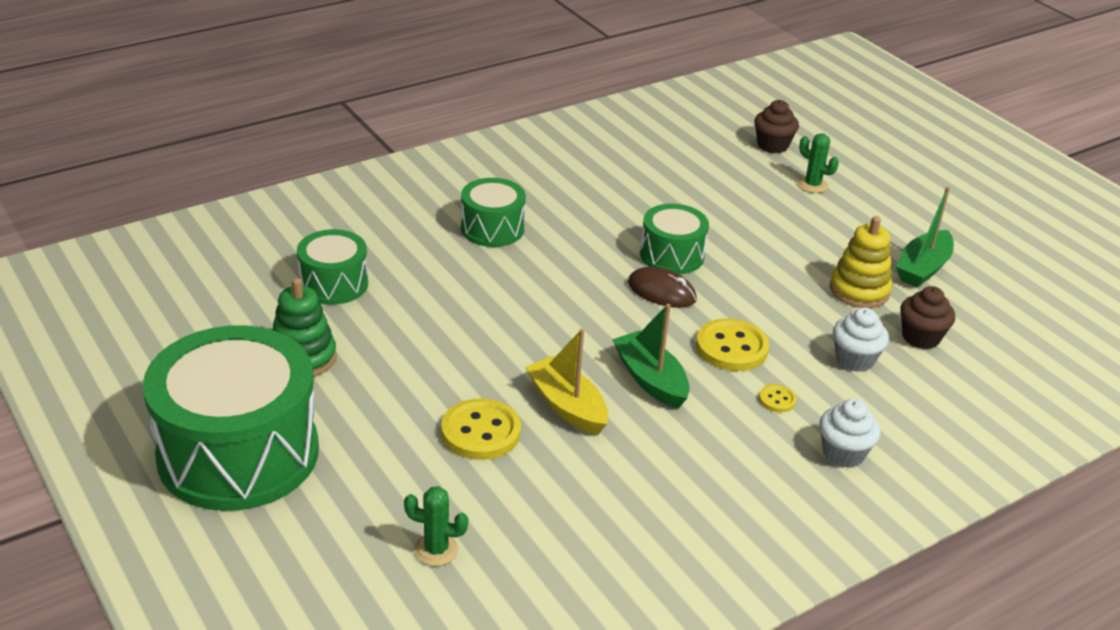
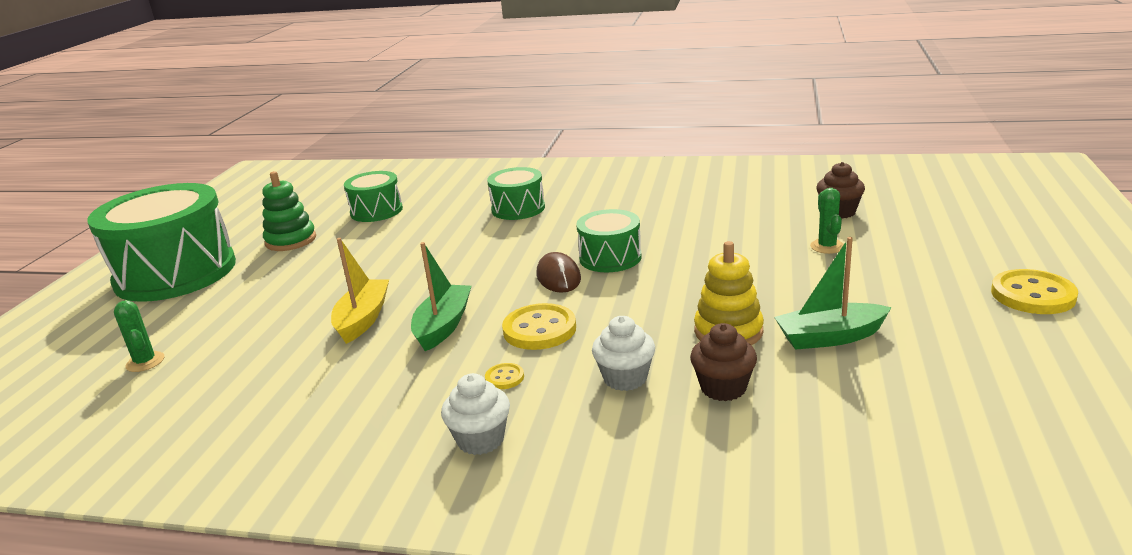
camera: 50 degrees right, 10 degrees down
(481, 432) = (291, 312): yellow button -> yellow button (1032, 295)

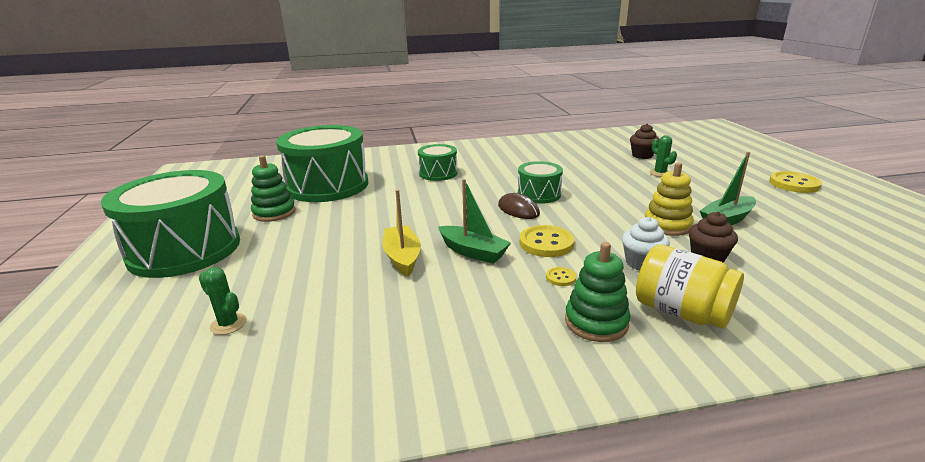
camera: 25 degrees left, 0 degrees up
(376, 211) = (328, 186): green drum -> green drum, size x1.99
(443, 326) = (473, 252): green boat -> green boat turned 135 degrees clockwise
(480, 440) = (596, 322): white cupcake -> green stacking toy
(594, 451) = (681, 312): none -> yellow jar

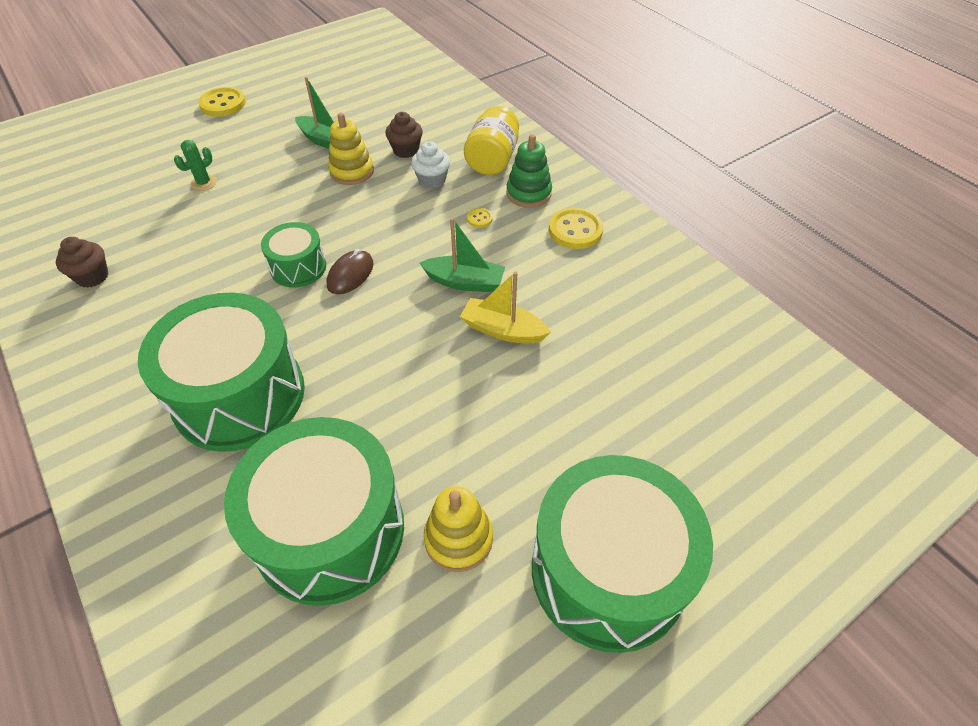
camera: 115 degrees left, 25 degrees up
(228, 324) = (679, 401): green cactus -> none
(274, 213) = (458, 539): green stacking toy -> yellow stacking toy
(402, 257) = (503, 330): yellow boat -> yellow boat turned 60 degrees clockwise
(438, 173) = (239, 395): green drum -> green drum, size x1.99
(473, 252) = (465, 282): green boat -> green boat turned 90 degrees clockwise
(546, 243) = (422, 238): yellow button -> yellow button (575, 230)
(642, 155) = (133, 201): brown cupcake -> brown cupcake (92, 277)

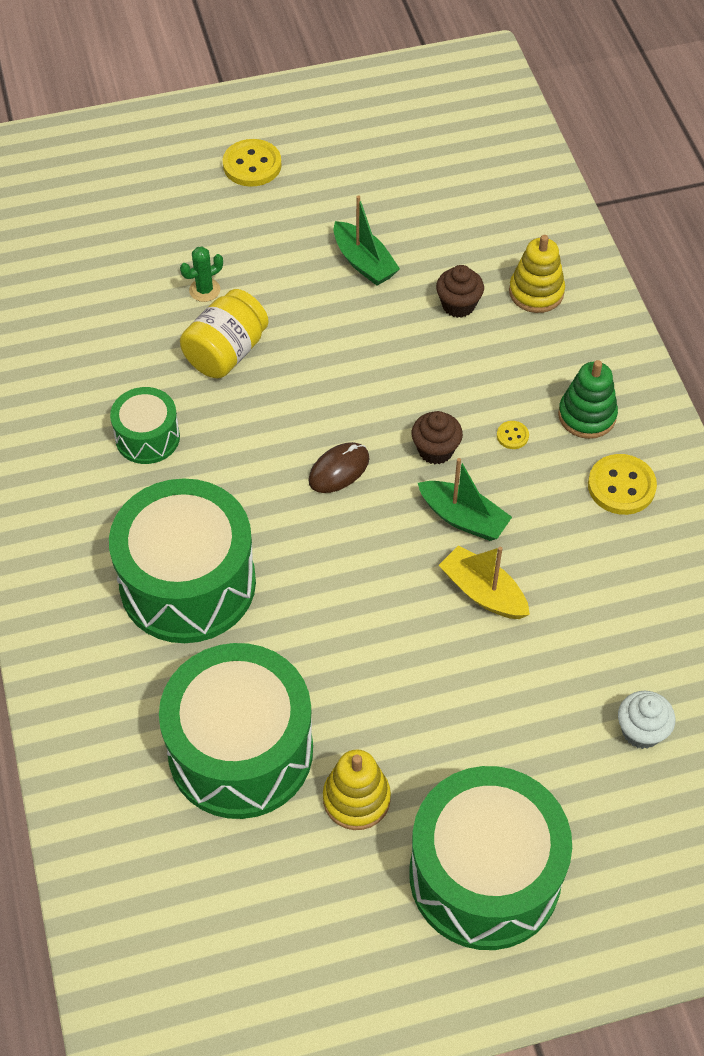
camera: 20 degrees right, 5 degrees up
(92, 277) = (64, 390): brown cupcake -> brown cupcake (435, 450)
(298, 267) = (284, 443): green drum -> green drum (147, 437)
(352, 172) = (382, 321): yellow stacking toy -> yellow stacking toy (536, 292)
(432, 180) = (475, 362): white cupcake -> white cupcake (641, 731)
(492, 160) = (561, 350): yellow jar -> yellow jar (226, 352)

